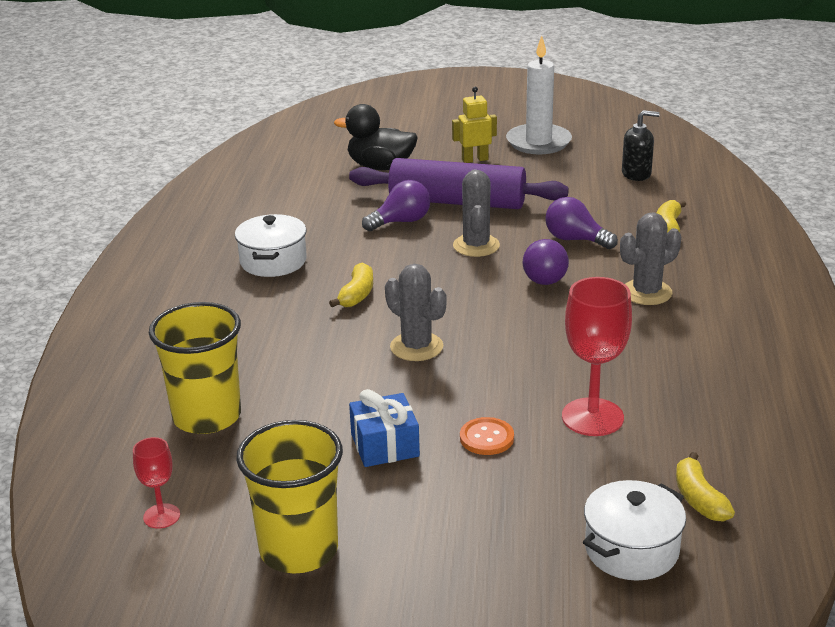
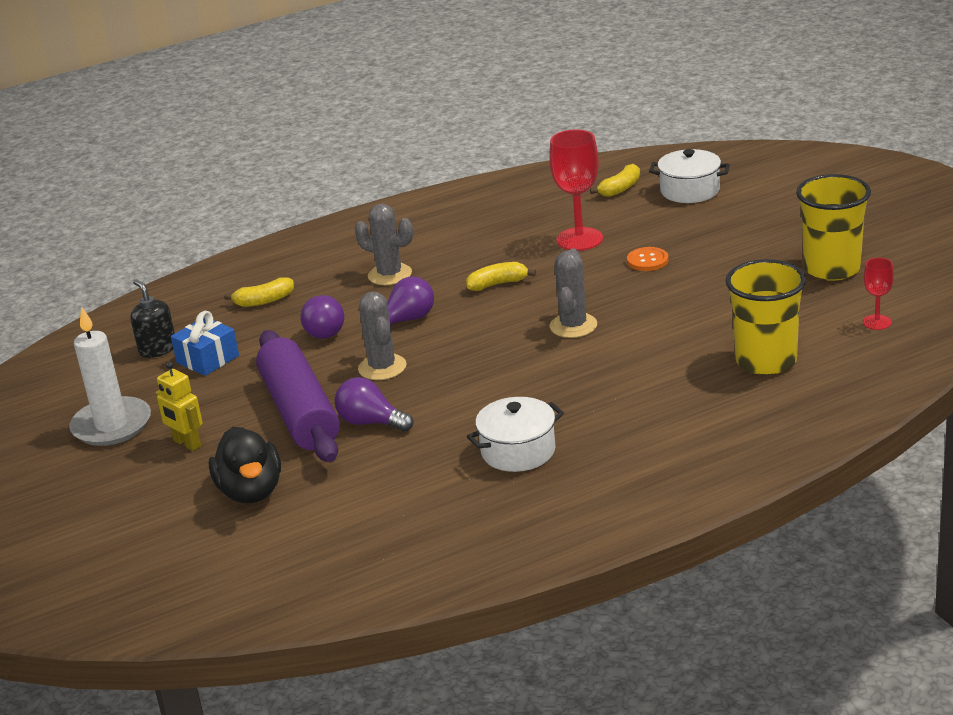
camera: 120 degrees left, 0 degrees up
(357, 295) = (527, 383): yellow banana -> yellow banana (498, 284)
(385, 445) = (702, 287): blue gift -> blue gift (207, 359)
(476, 246) = (382, 367): grey cactus -> grey cactus turned 75 degrees counterclockwise

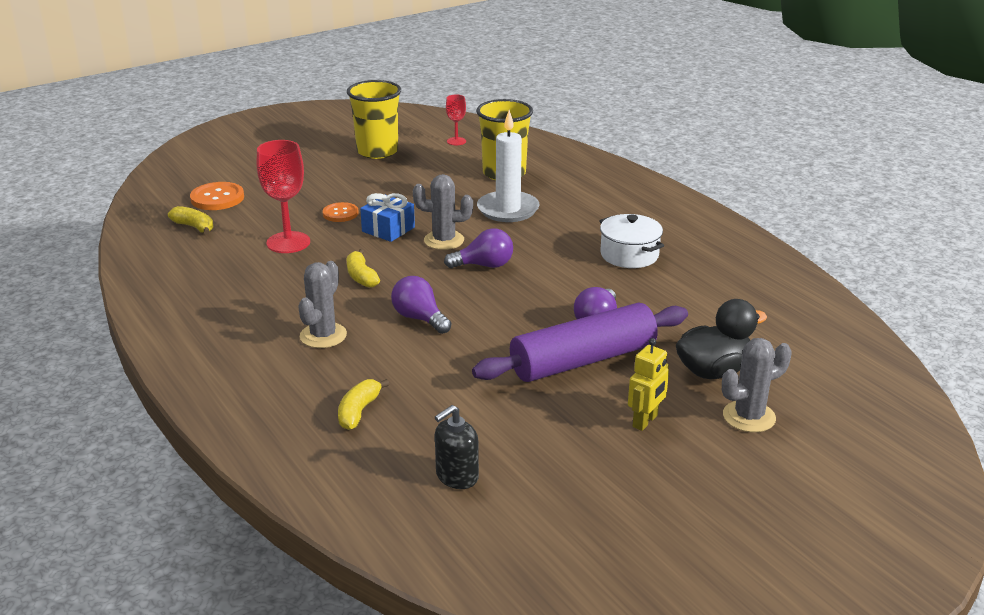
camera: 100 degrees left, 0 degrees up
(112, 425) = (619, 481): white candle -> white candle (508, 210)
(207, 359) = (482, 433): blue gift -> blue gift (388, 229)
(264, 301) = (359, 411): yellow banana -> yellow banana turned 135 degrees counterclockwise
(326, 330) = (431, 362): purple light bulb -> purple light bulb (484, 265)
(382, 367) = (505, 324): grey cactus -> grey cactus (749, 417)
(690, 191) = (217, 198): white pot -> orange button

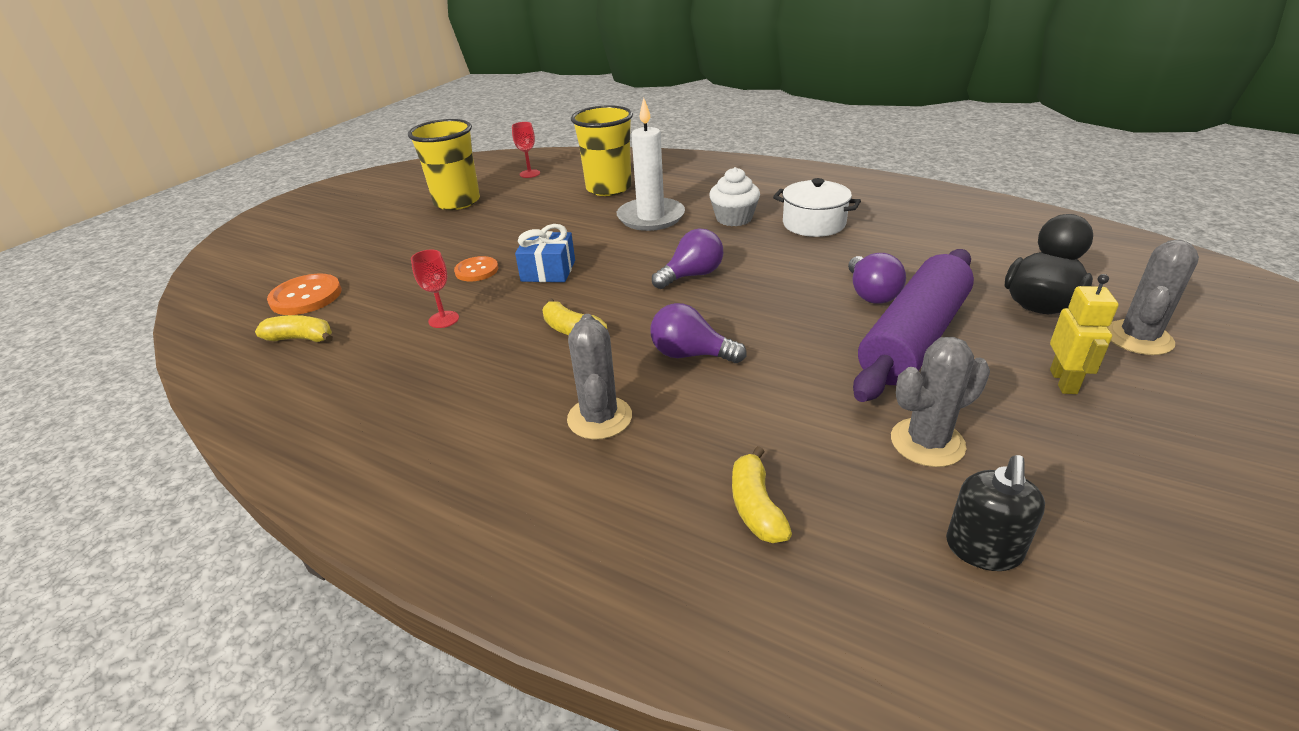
camera: 25 degrees left, 5 degrees up
(288, 242) = (443, 319): red goblet -> red goblet, size x0.54
(444, 240) = (621, 264): grey cactus -> grey cactus (927, 442)
(571, 230) = (734, 218): none -> white cupcake

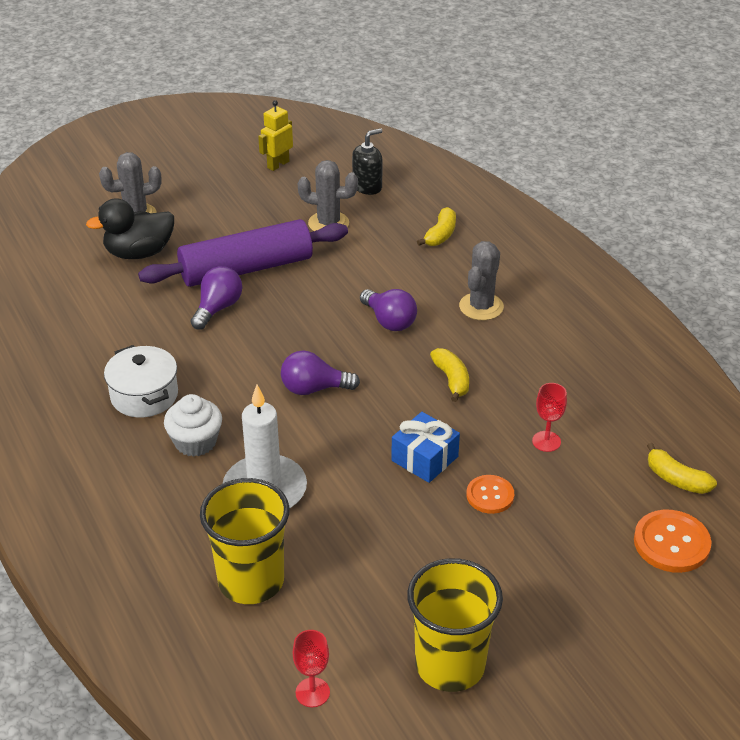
camera: 150 degrees left, 5 degrees up
(1063, 382) = (217, 216): yellow robot -> yellow robot (278, 164)

